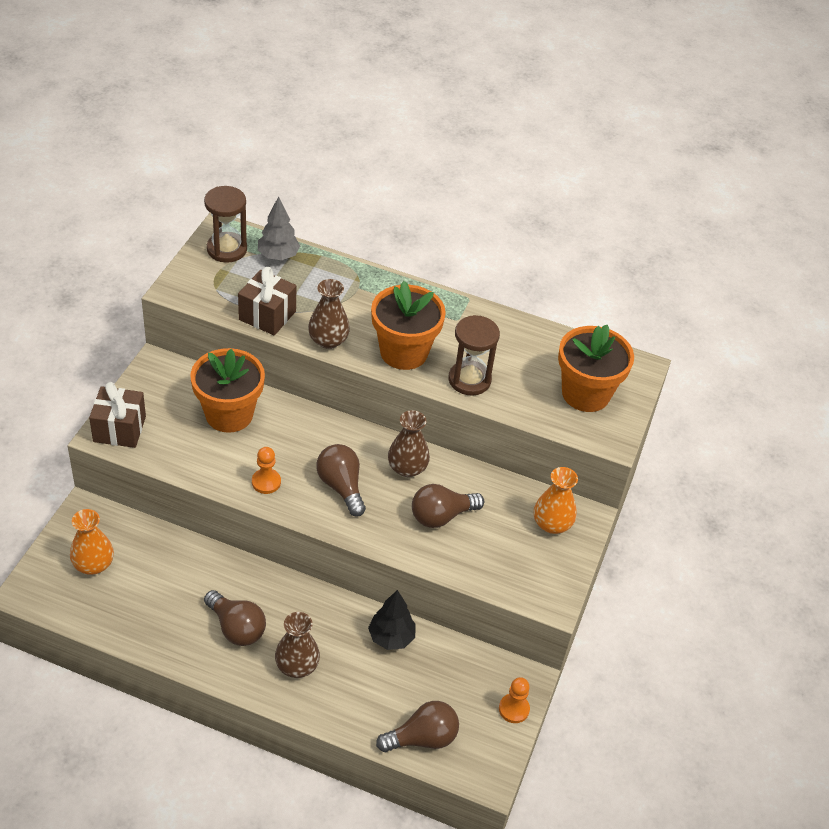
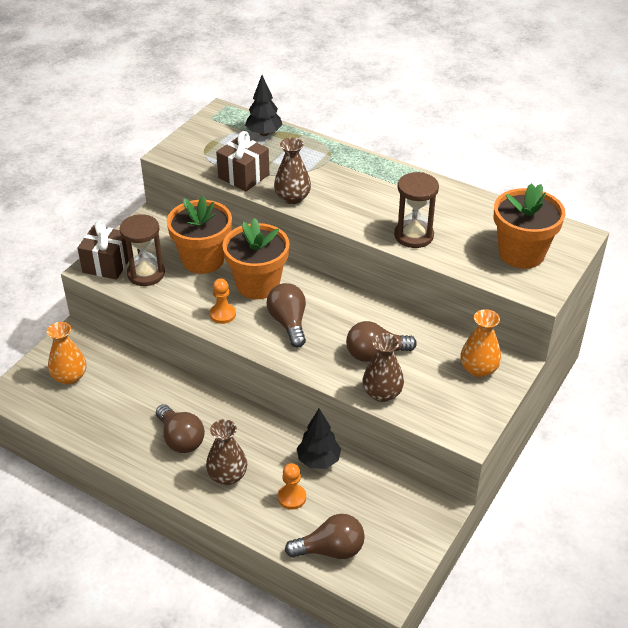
camera: 15 degrees right, 5 degrees down
(227, 249) = (221, 126): brown hourglass -> brown hourglass (146, 274)
(278, 256) = (264, 133): grey tree -> black tree
(404, 352) = (358, 211): orange flower pot -> orange flower pot (258, 284)
(407, 468) = (351, 313): brown vase -> brown vase (382, 393)
(514, 709) = (423, 534): orange pawn -> orange pawn (292, 497)

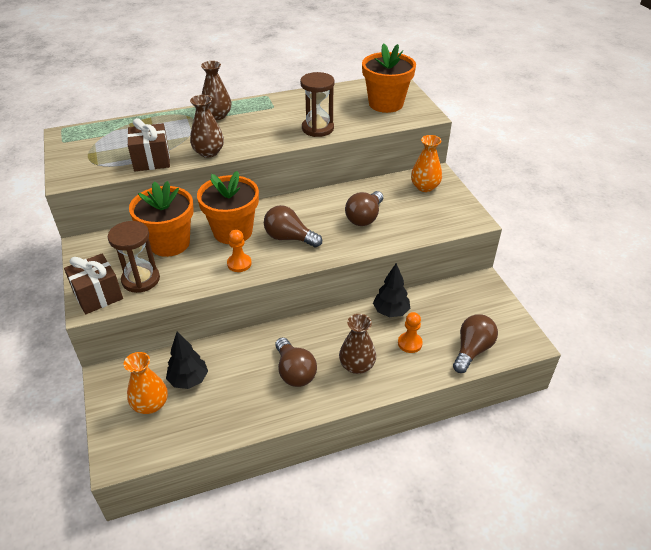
camera: 50 degrees left, 0 degrees up
(180, 439) = (294, 372): brown light bulb -> brown light bulb turned 60 degrees clockwise
(264, 133) = (121, 129): black tree -> black tree (188, 380)
(382, 393) = (402, 234): brown vase -> brown vase (217, 115)

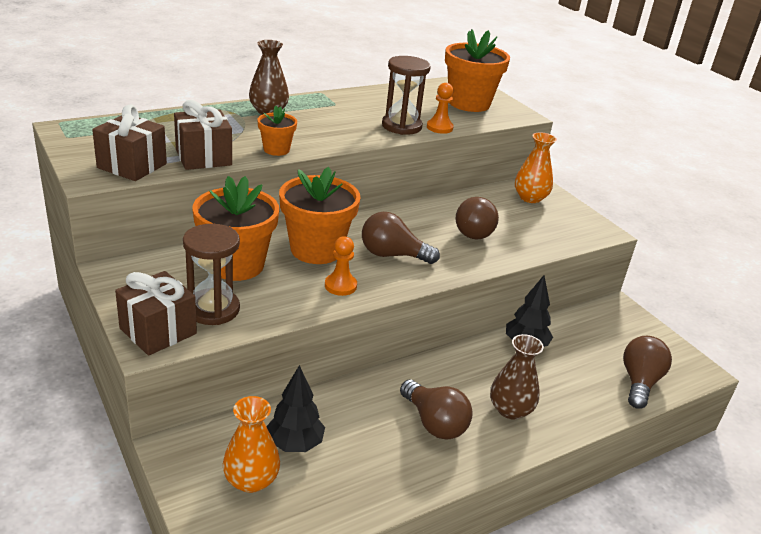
camera: 15 degrees left, 10 degrees down
(98, 168) = (132, 166): none -> brown gift
(208, 152) = (276, 150): brown vase -> orange flower pot
(410, 343) = (563, 379): orange pawn -> orange pawn (439, 128)

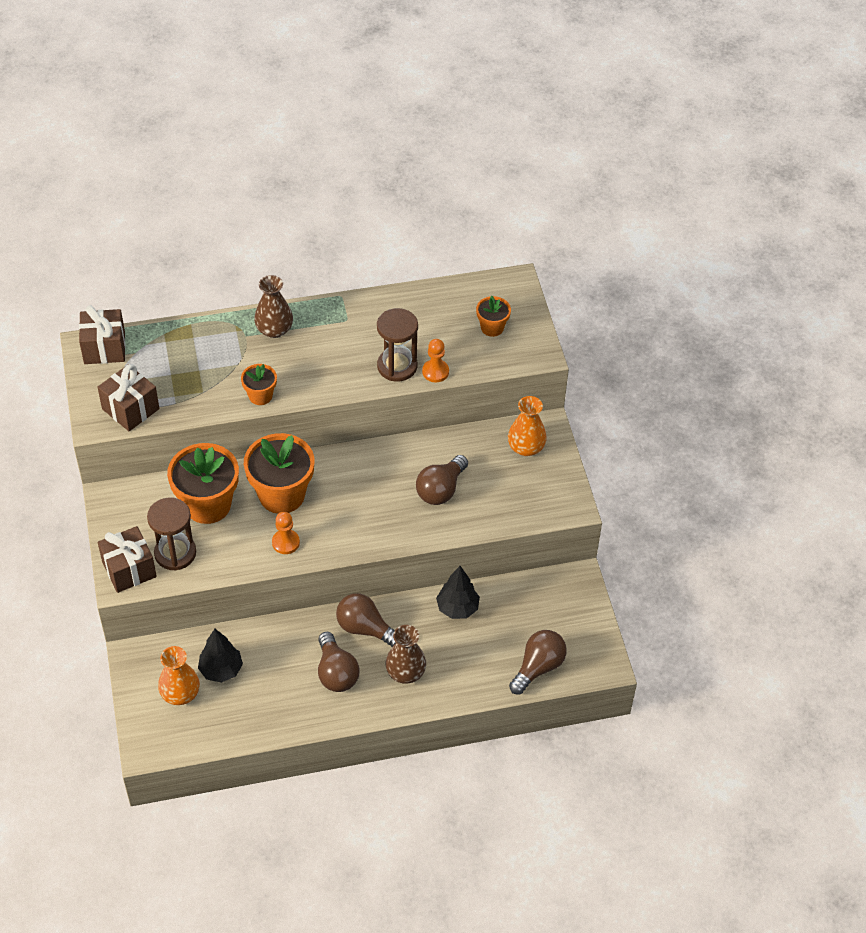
camera: 20 degrees right, 20 degrees up
(203, 157) = (193, 402): brown gift -> brown gift (104, 348)
(392, 255) = (346, 511): brown light bulb -> brown light bulb (365, 628)
(469, 103) = (492, 328): orange flower pot -> orange flower pot, size x0.51

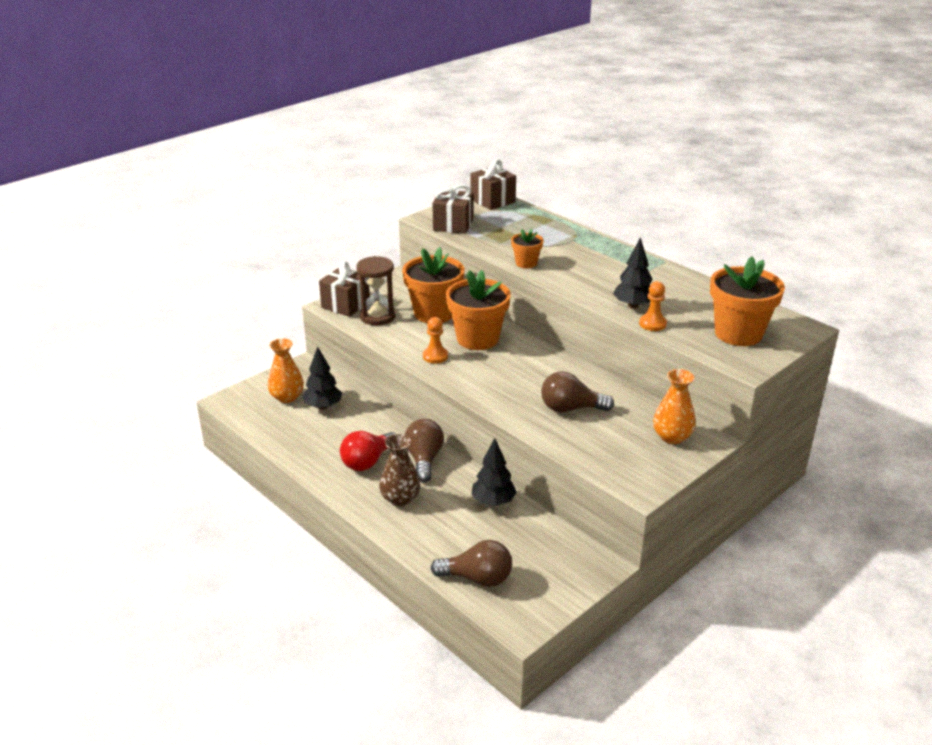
camera: 60 degrees right, 20 degrees down
(274, 329) = (594, 248): brown vase -> none
(336, 672) = (368, 461): brown light bulb -> red light bulb
(397, 366) = (633, 306): brown hourglass -> black tree
(492, 328) = (738, 333): orange flower pot -> orange flower pot, size x1.95

